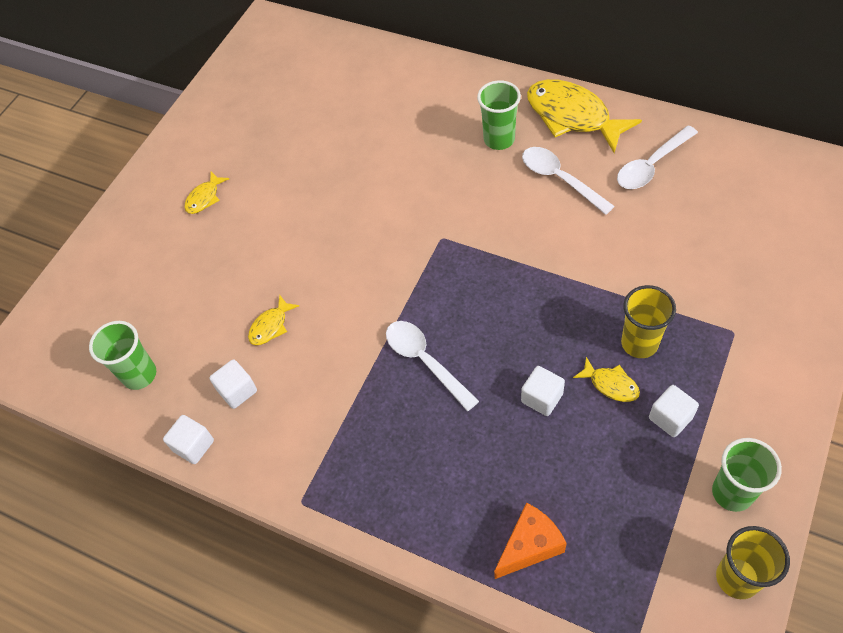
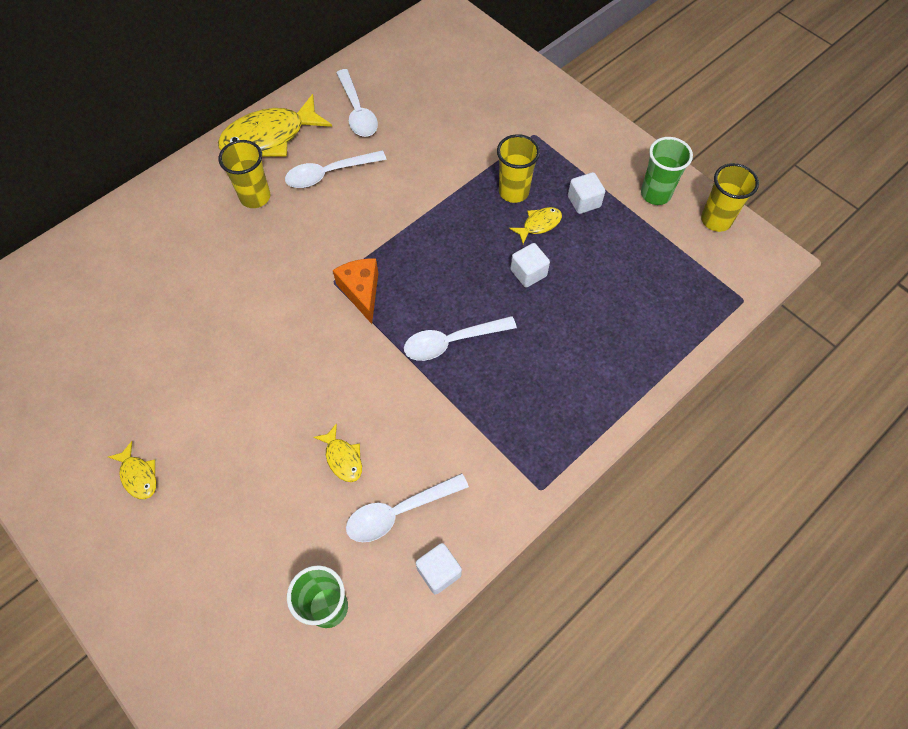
camera: 75 degrees left, 5 degrees up
(237, 391) = (399, 512): white cube -> white spoon
(499, 139) = (255, 197): green cup -> yellow cup
(530, 546) = (647, 332): orange cheese -> orange cheese (361, 292)

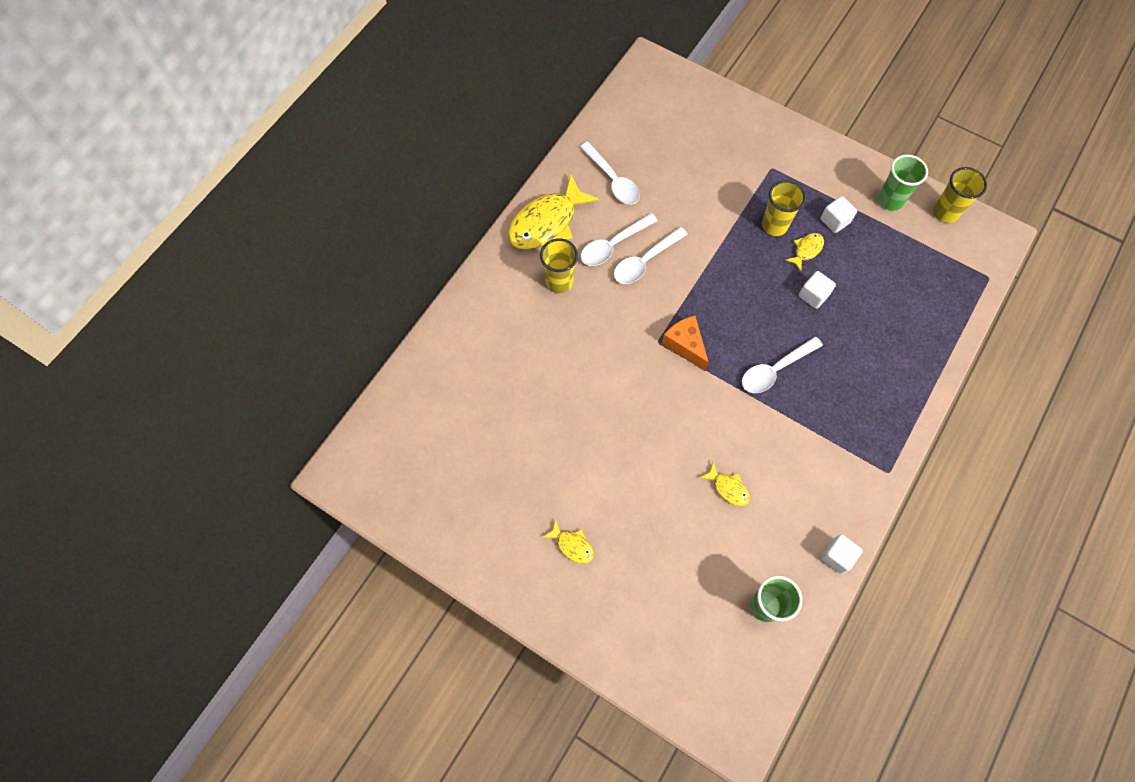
camera: 15 degrees left, 5 degrees up
(399, 512) = (788, 518): white spoon -> white spoon (645, 261)

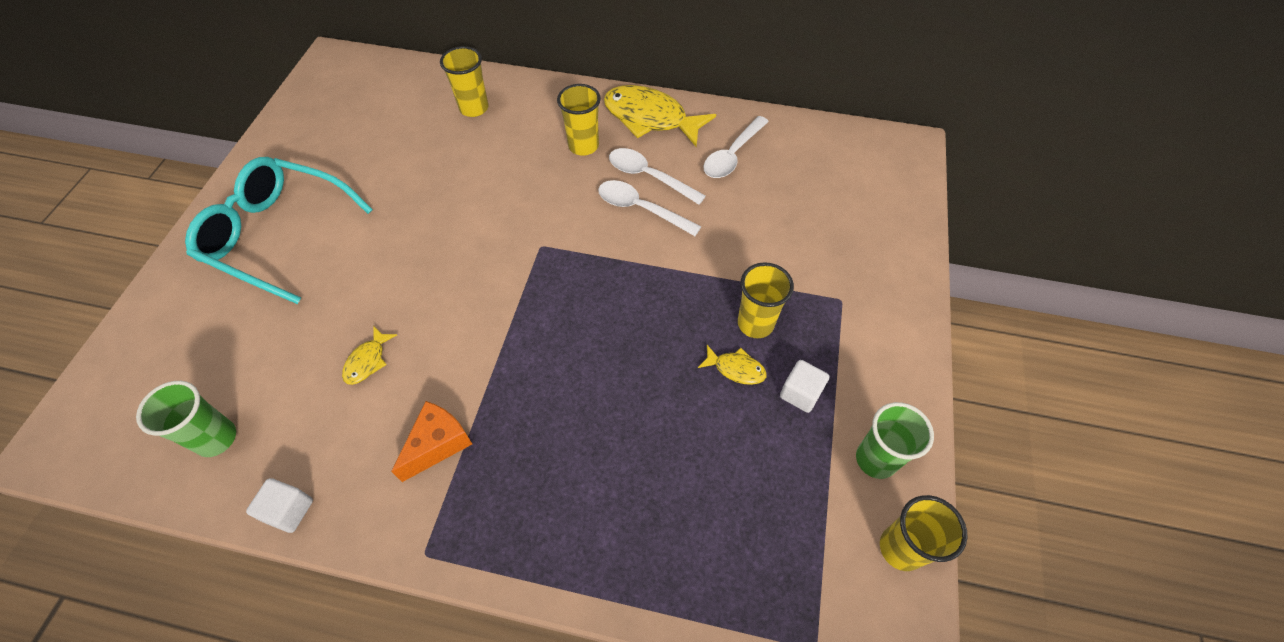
camera: 70 degrees right, 10 degrees down
(474, 356) = (474, 108): none -> yellow cup
(572, 545) = (279, 235): yellow fish -> turquoise glasses
(685, 345) = (545, 272): orange cheese -> orange cheese (438, 444)
(775, 370) = (542, 374): white spoon -> none
(813, 295) = (670, 393): white cube -> none

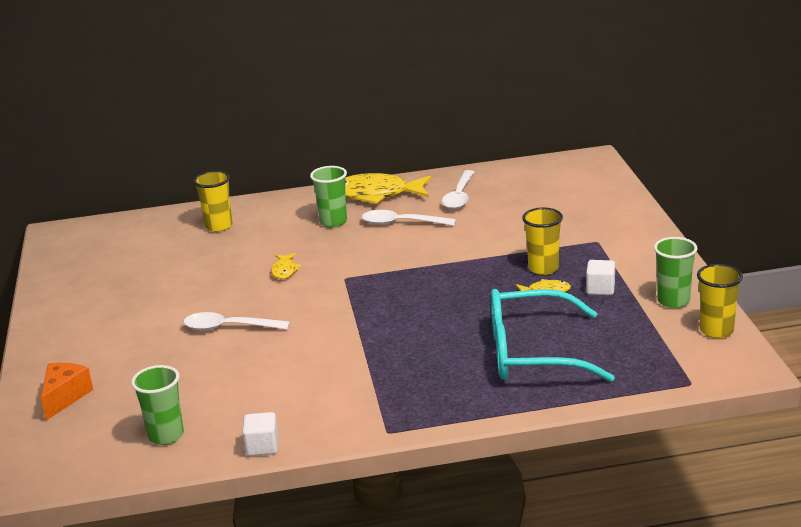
camera: 20 degrees left, 30 degrees down
(279, 235) = (111, 332): turquoise glasses -> turquoise glasses (533, 353)
(367, 361) = (255, 367): yellow fish -> yellow fish (284, 270)
(438, 444) = (351, 386): orange cheese -> orange cheese (65, 397)
(583, 146) = (333, 222): yellow cup -> green cup
(641, 209) = (409, 240): white spoon -> white spoon (229, 327)

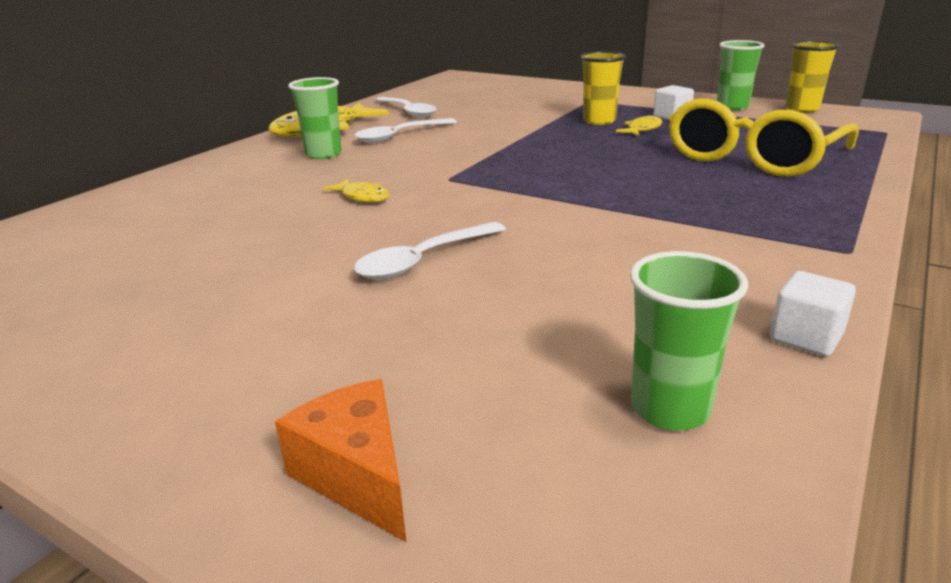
camera: 50 degrees left, 0 degrees up
(219, 226) = (176, 197): yellow cup -> none
(533, 353) = (753, 157): turquoise glasses -> yellow glasses

